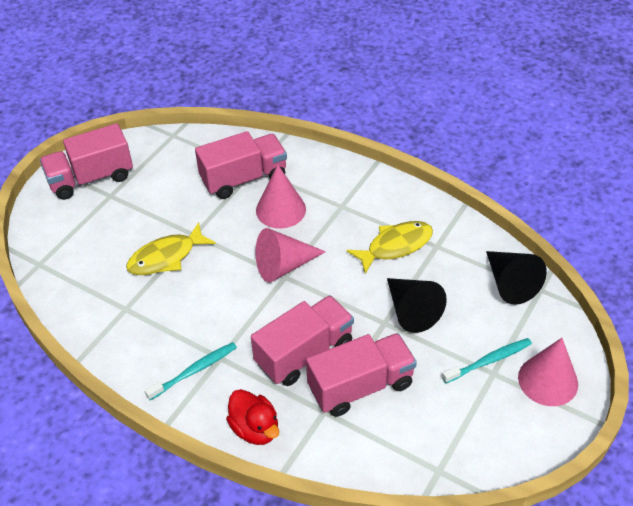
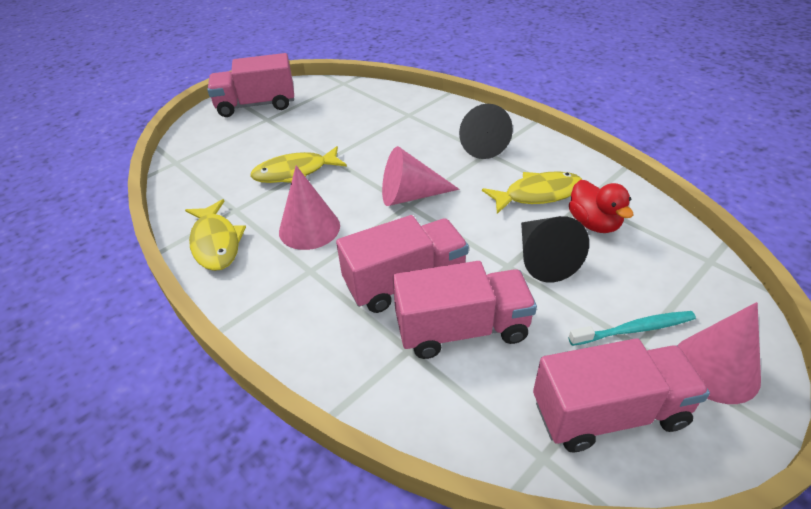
camera: 15 degrees right, 5 degrees down
(123, 346) = (216, 243): none -> yellow fish
(194, 371) = (277, 279): turquoise toothbrush -> none
(244, 178) = (396, 120): pink truck -> pink truck (608, 413)
(255, 428) = (319, 353): red duck -> red duck (593, 223)
(281, 209) = (423, 148): pink cone -> pink cone (309, 228)
(510, 283) = (671, 249): black cone -> black cone (480, 144)

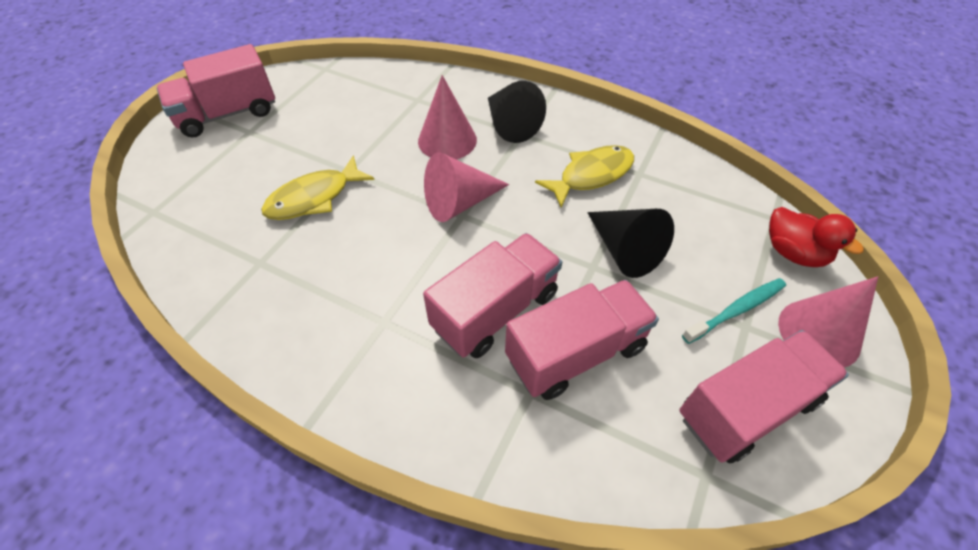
camera: 20 degrees left, 10 degrees up
(216, 243) = (253, 312): yellow fish -> none
(309, 228) = (361, 268): pink cone -> pink cone (447, 140)
(593, 223) = (657, 199): red duck -> red duck (793, 253)

